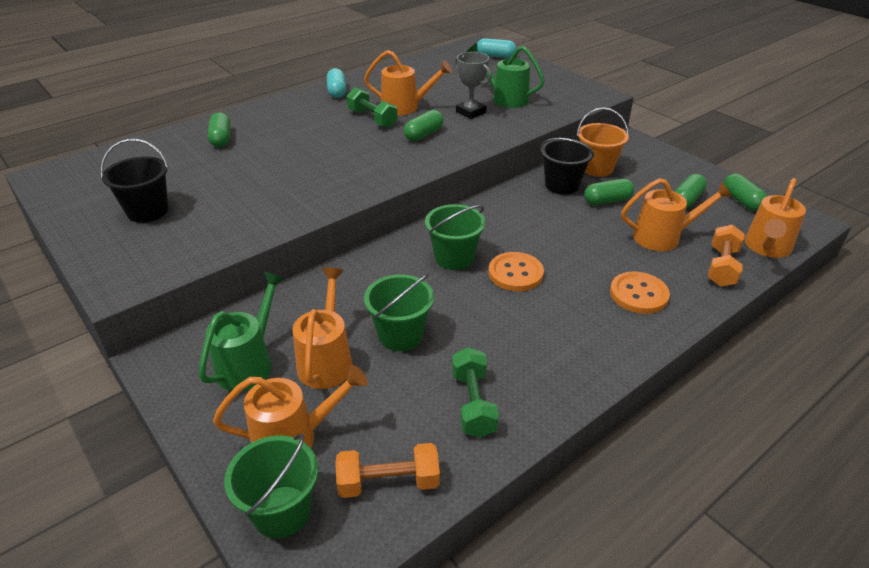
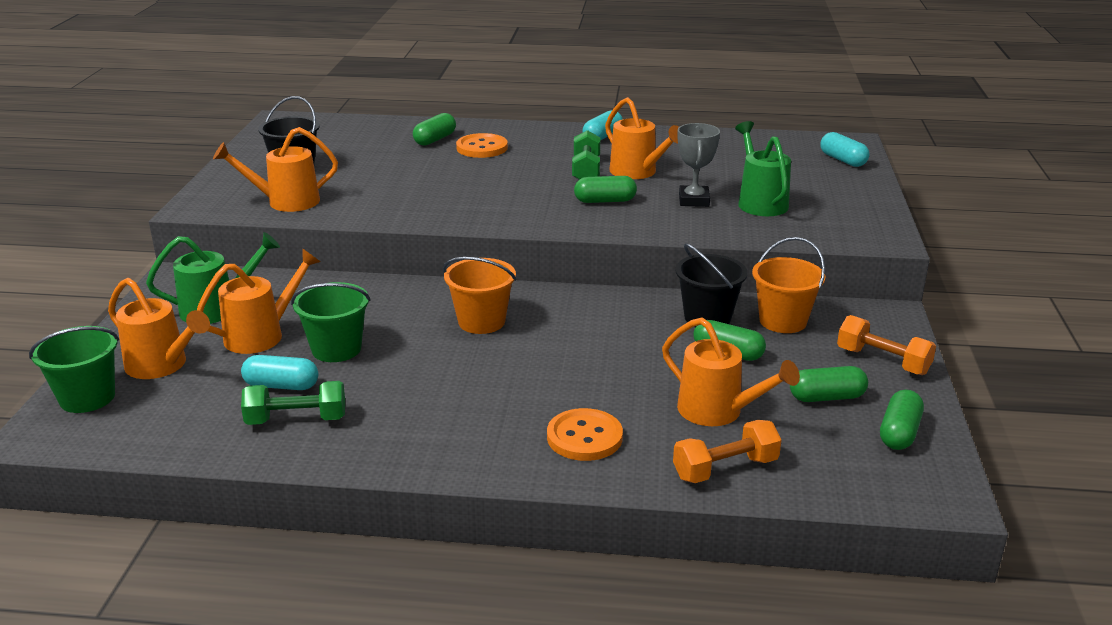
camera: 45 degrees right, 10 degrees down
(388, 482) = (162, 425): orange dumbbell -> orange dumbbell (882, 361)
(415, 387) = (281, 385): none -> turquoise capsule
(454, 258) = (481, 322): green bucket -> orange bucket
(473, 403) = (296, 420): green dumbbell -> green dumbbell turned 45 degrees clockwise
(515, 273) = (508, 360): orange button -> orange button (482, 148)
(766, 248) = (821, 485): orange watering can -> orange watering can (285, 202)

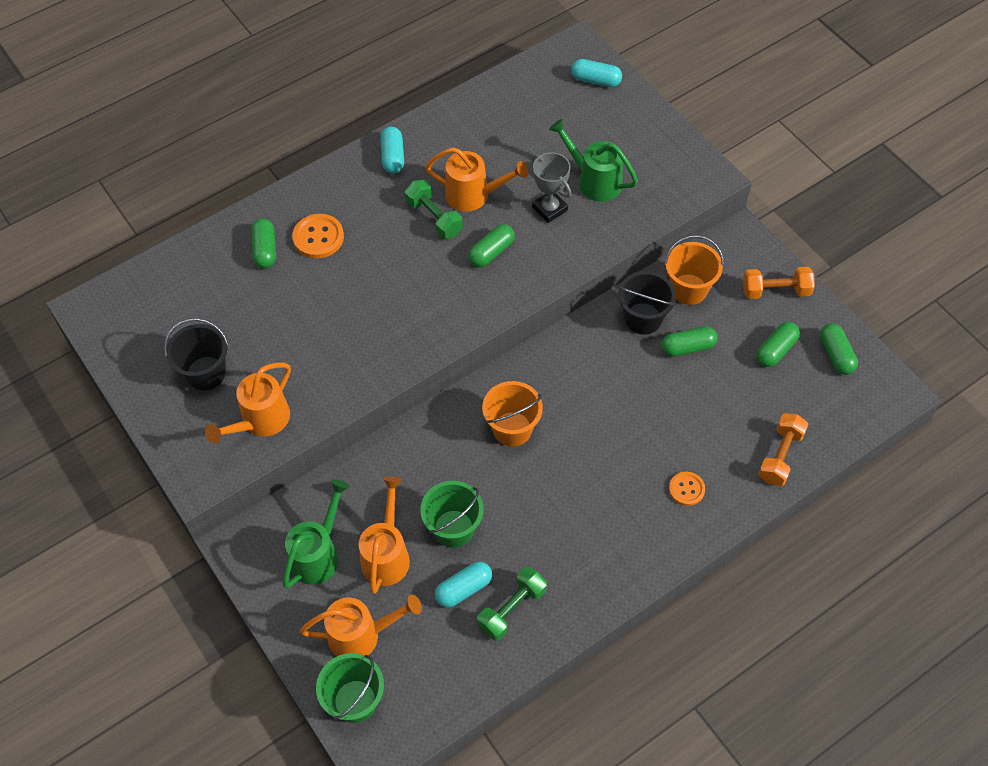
camera: 40 degrees left, 30 degrees up
(584, 437) = (686, 489): orange button -> orange button, size x0.65
(719, 412) = (733, 409): orange watering can -> none

